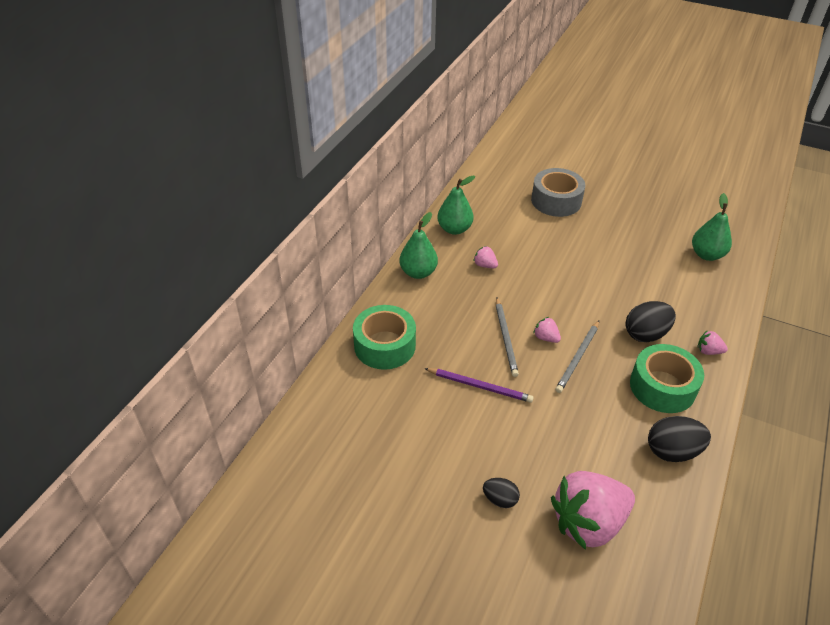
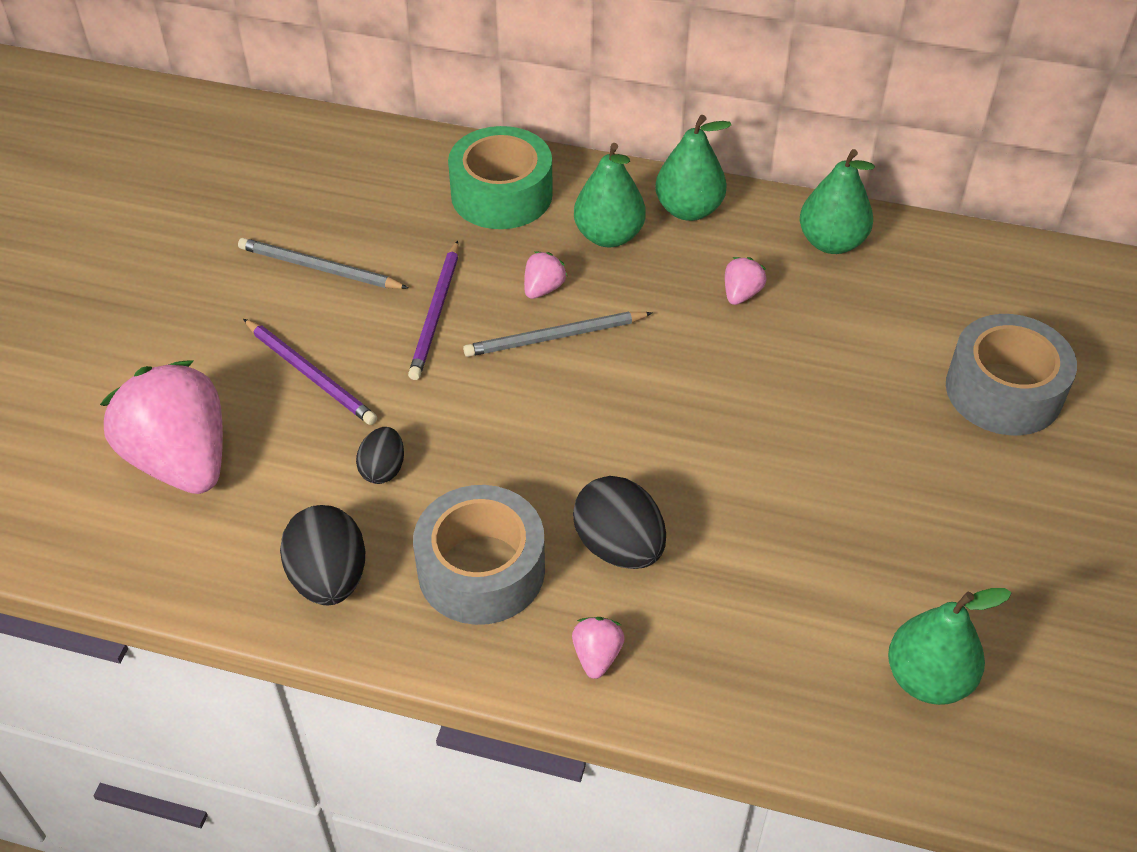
camera: 80 degrees right, 5 degrees up
(431, 306) = (608, 236): none -> green pear
(500, 499) = (219, 354): black egg -> black egg (383, 469)
(522, 451) = (310, 374): none -> purple pencil
(546, 338) = (569, 392): pink strawberry -> pink strawberry (543, 288)
(577, 358) = (529, 439): grey pencil -> grey pencil (319, 268)
(662, 387) = (481, 569): green tape -> grey tape

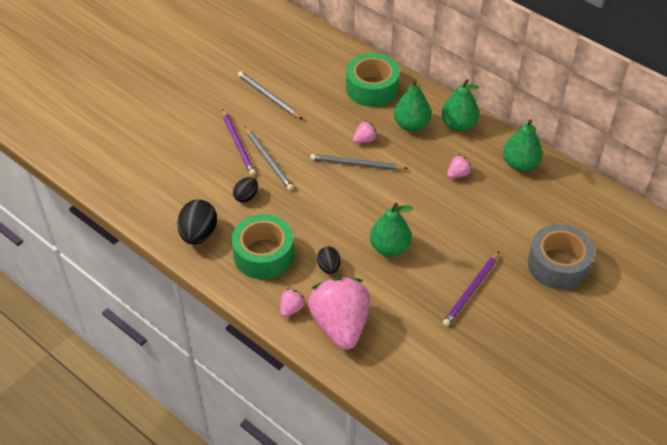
camera: 25 degrees right, 0 degrees up
(181, 460) = (165, 162): pink strawberry -> pink strawberry (340, 325)
(387, 385) = (269, 160): none -> grey pencil
(436, 313) = (308, 135): purple pencil -> purple pencil (471, 291)
(481, 569) = (263, 254): grey tape -> green tape
(619, 546) = (329, 267): black egg -> black egg, size x0.59
(928, 679) = (431, 375): green pear -> green pear (389, 248)

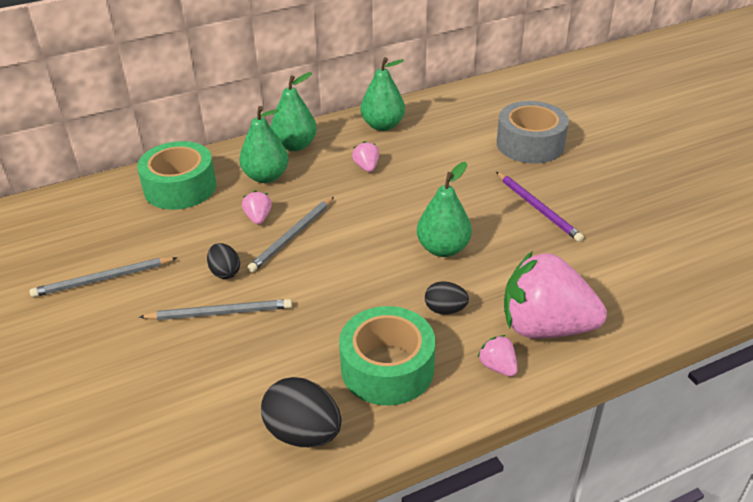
camera: 65 degrees left, 10 degrees down
(238, 144) = (162, 336): purple pencil -> none
(246, 196) = (269, 356): black egg -> black egg (225, 272)

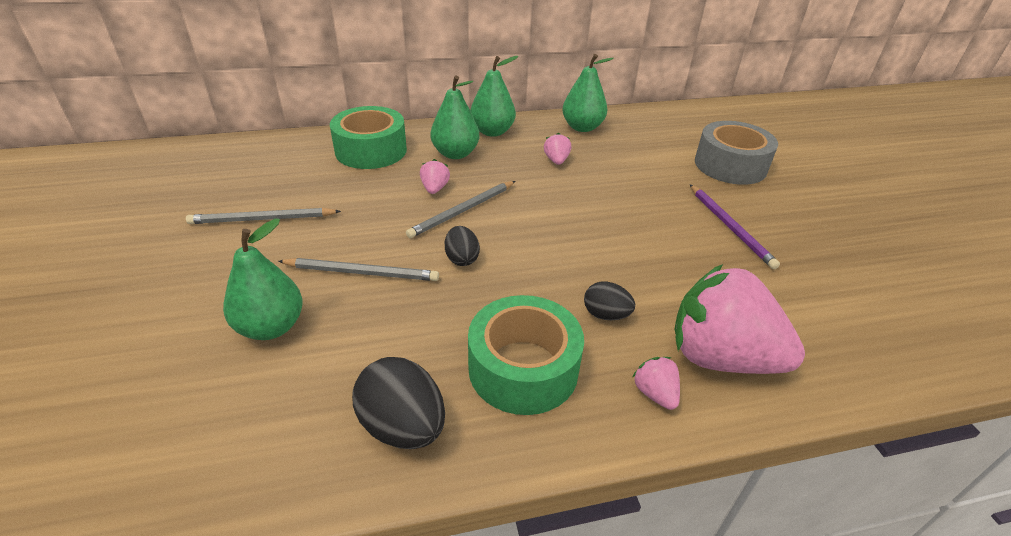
camera: 10 degrees right, 0 degrees up
(225, 272) = (383, 233): black egg -> black egg (461, 259)
(443, 249) = (617, 250): green pear -> green pear (271, 327)

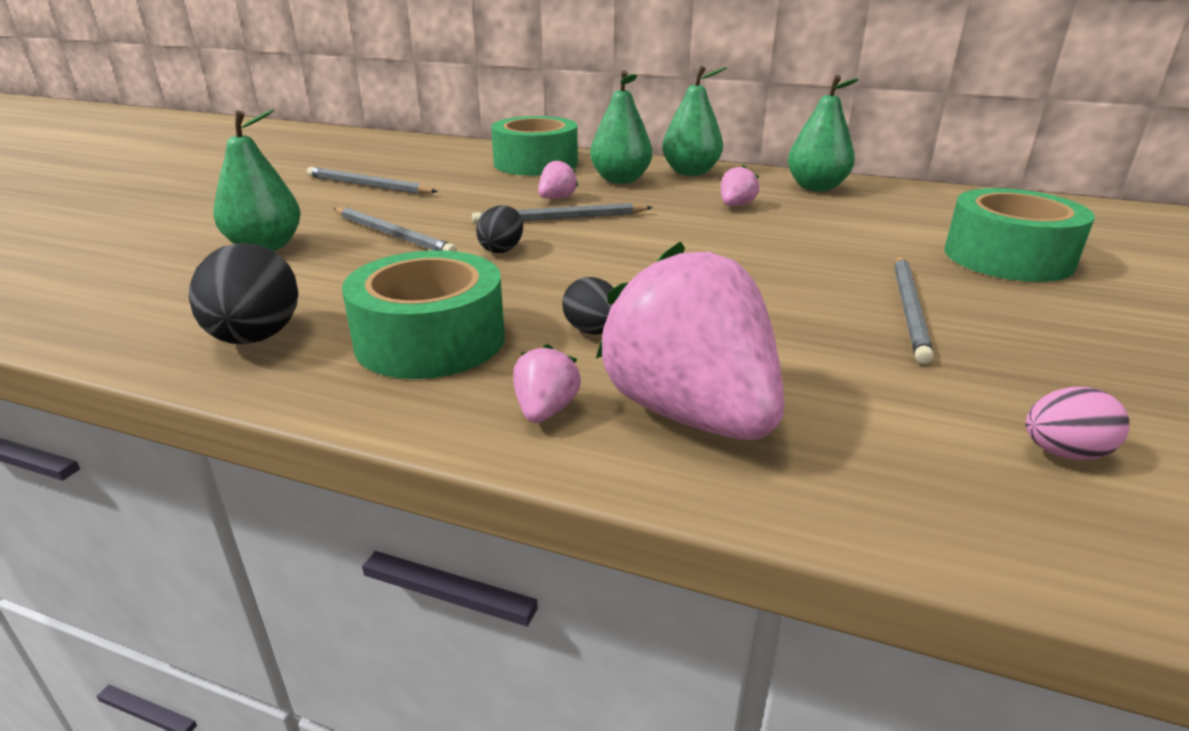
camera: 35 degrees right, 10 degrees down
(730, 165) = (1008, 257): grey tape -> green tape
(730, 227) = (909, 309): purple pencil -> grey pencil
(871, 305) = (1063, 453): none -> pink egg

